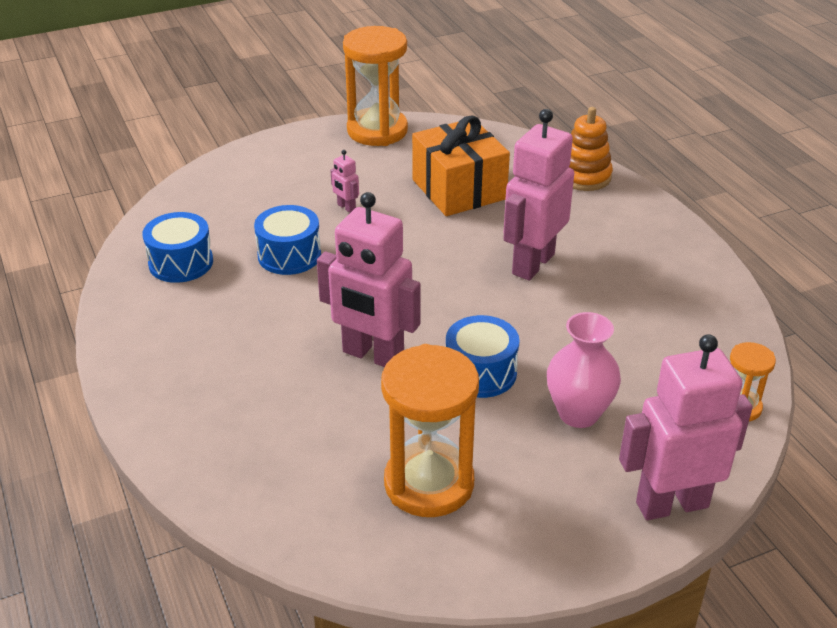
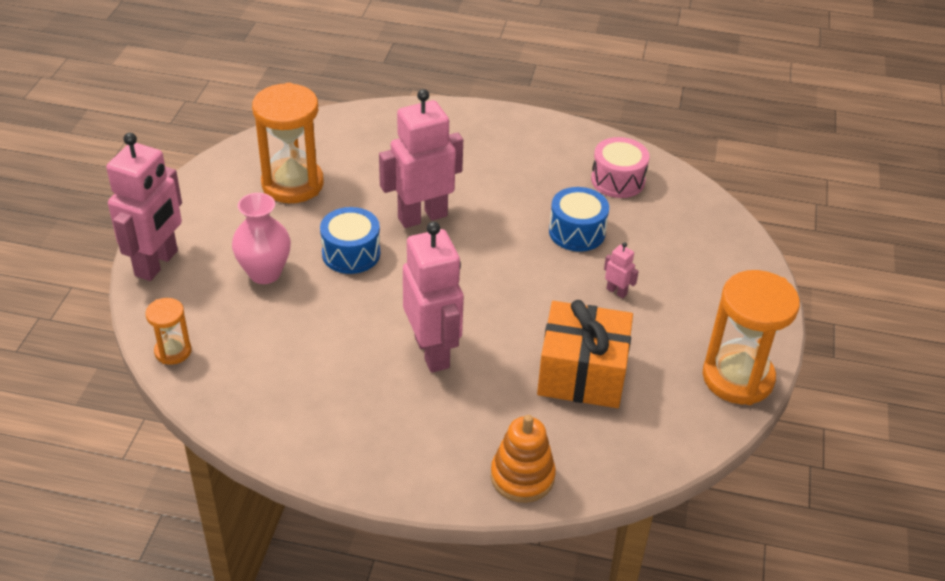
camera: 125 degrees right, 5 degrees up
(181, 263) = (618, 180): blue drum -> pink drum
(346, 207) = (616, 291): pink robot -> pink robot turned 45 degrees clockwise

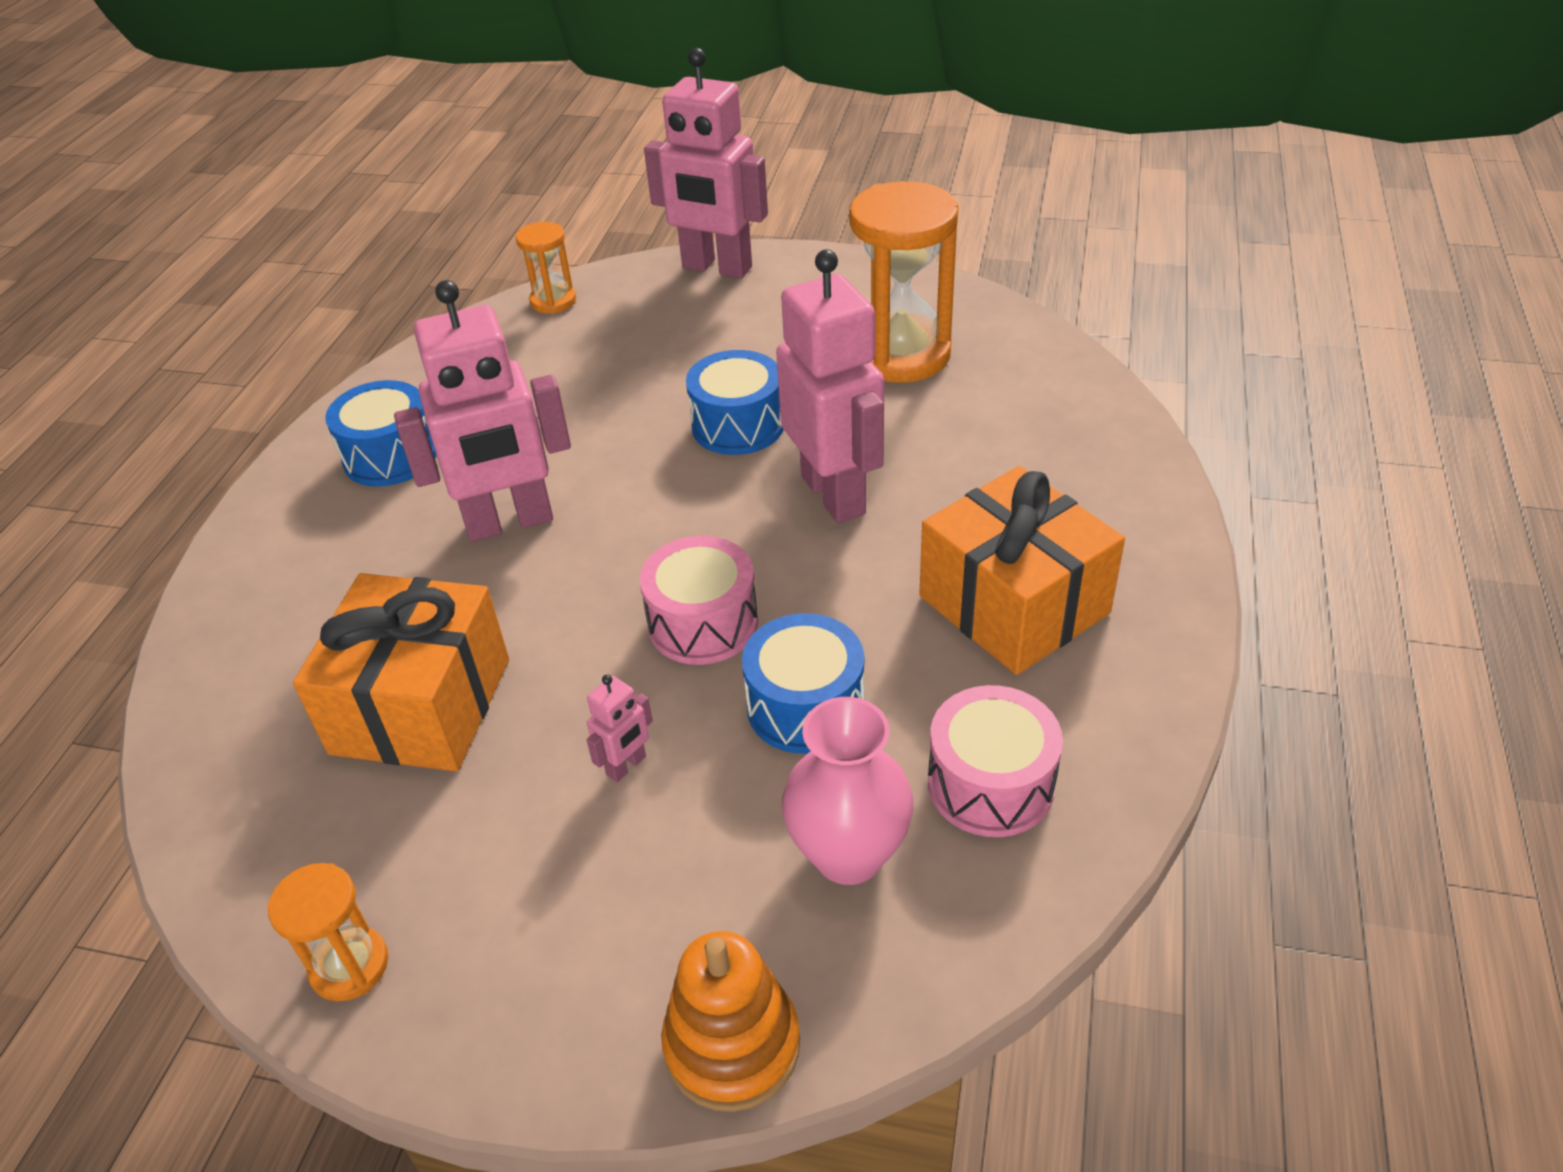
camera: 95 degrees right, 0 degrees up
(265, 273) = (695, 352): pink vase -> pink vase (848, 854)
(354, 422) = (390, 456): none -> blue drum
(510, 163) = (1014, 604): none -> orange gift
(521, 267) = (703, 623): none -> pink drum
(522, 476) = (231, 629): orange stacking toy -> orange stacking toy (732, 1045)
(737, 378) = (349, 966): orange hourglass -> orange hourglass, size x0.51

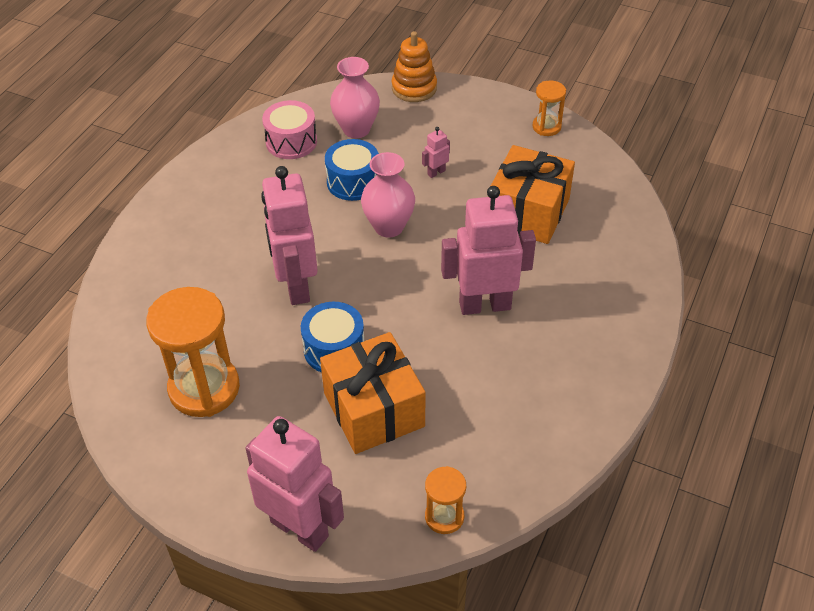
camera: 170 degrees left, 5 degrees up
(390, 456) = (563, 373): blue drum -> none
(703, 623) = (388, 227): pink drum -> pink vase
(1014, 604) = (238, 208): orange gift -> orange gift (373, 409)

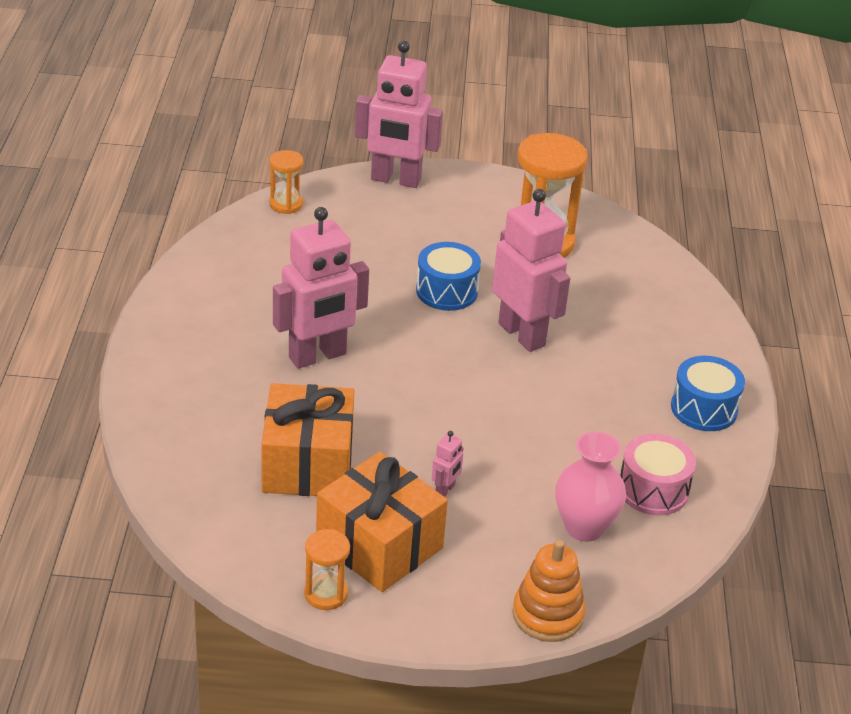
camera: 155 degrees right, 10 degrees down
(353, 182) = (539, 455): blue drum -> blue drum (704, 408)
(373, 409) = (382, 256): orange gift -> orange gift (379, 545)
(388, 227) = (464, 412): pink vase -> none

